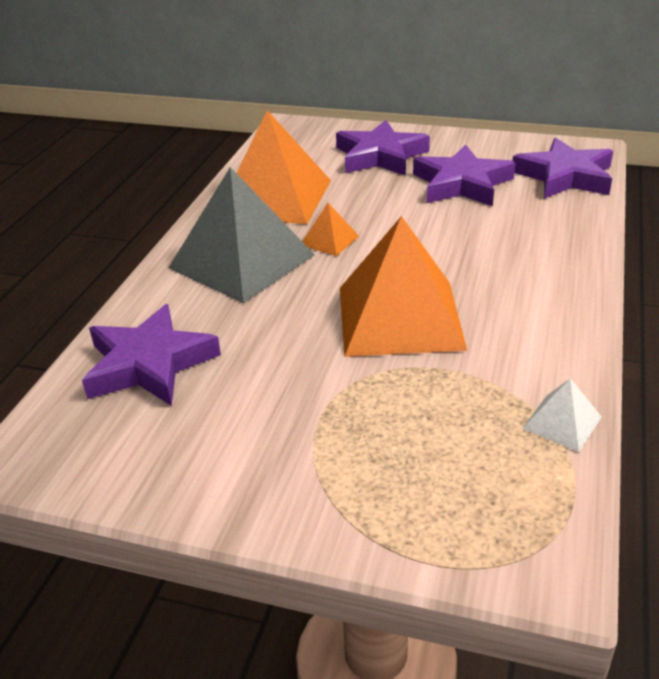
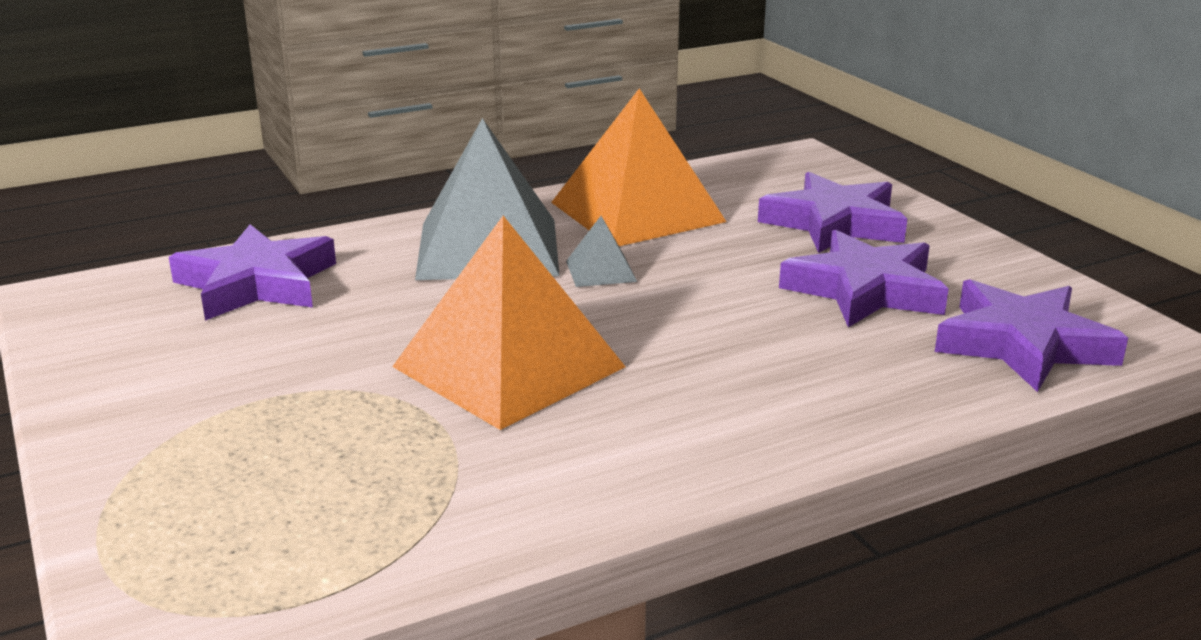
camera: 45 degrees right, 10 degrees down
(329, 240) = (601, 271): orange pyramid -> grey pyramid
(562, 422) = (433, 543): white pyramid -> none

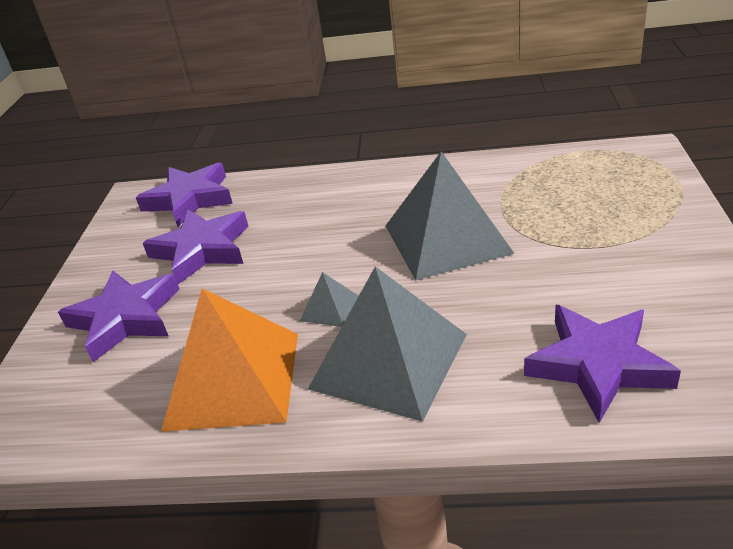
camera: 145 degrees left, 10 degrees up
(509, 367) = (447, 238): orange pyramid -> grey pyramid

